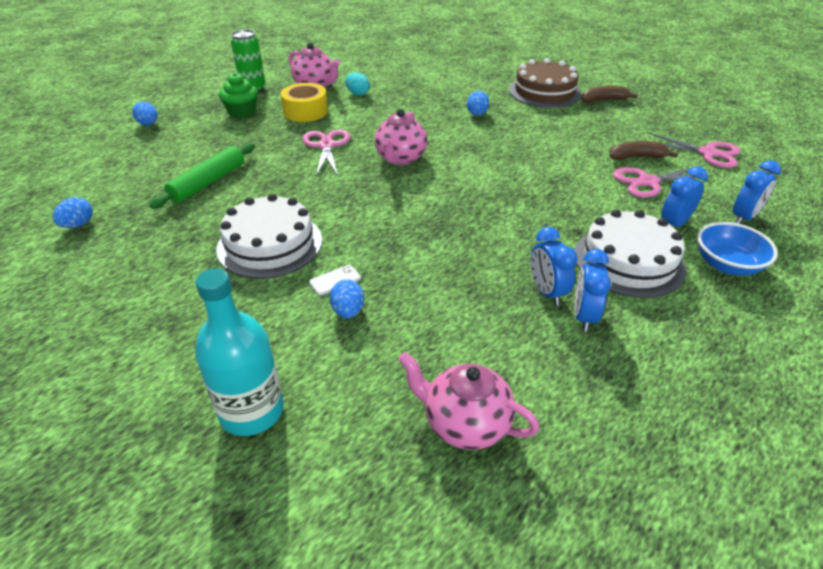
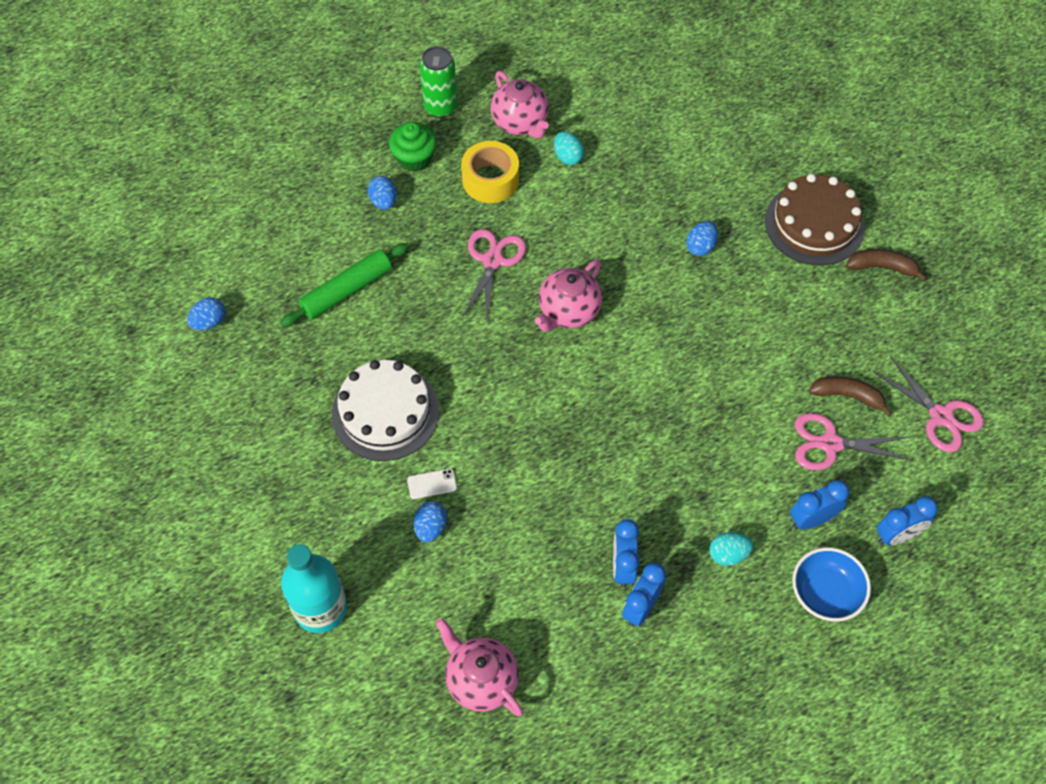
camera: 20 degrees right, 20 degrees up
(148, 124) = (302, 154): blue egg -> blue egg (383, 201)
(628, 261) = (728, 554): white cake -> turquoise egg

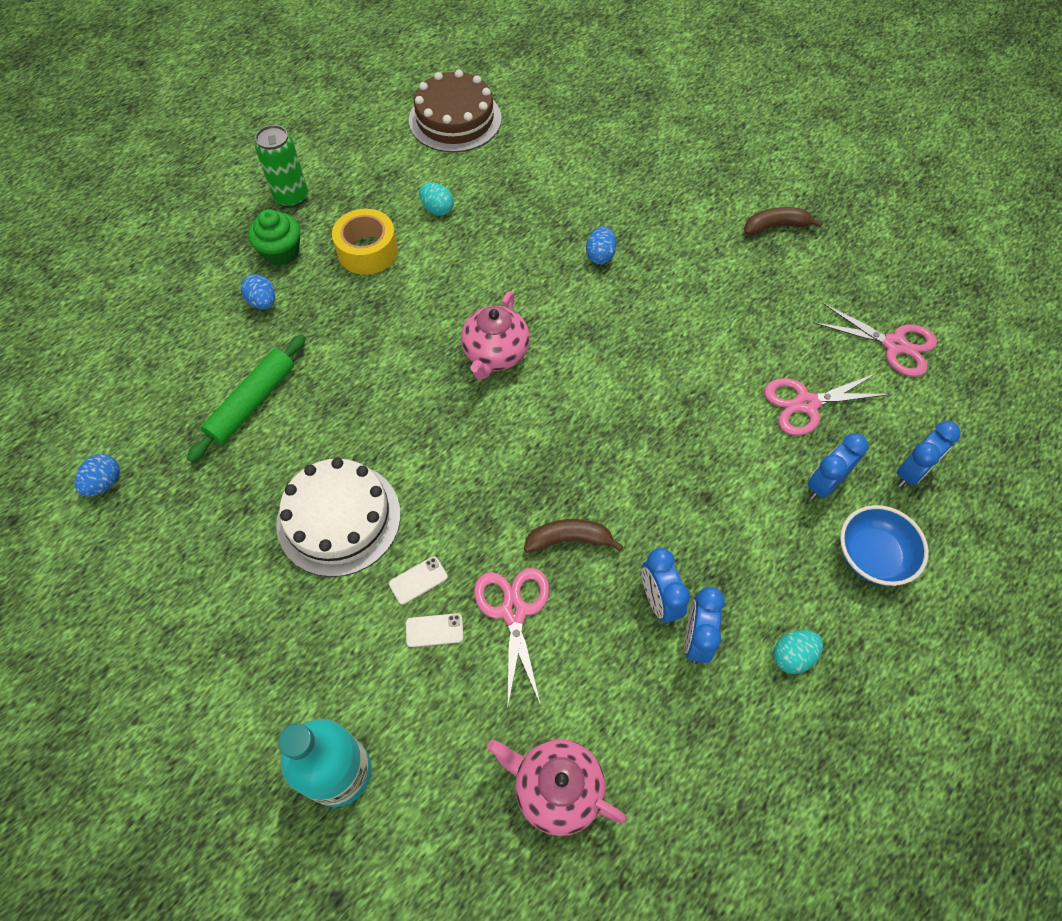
camera: 20 degrees left, 0 degrees up
(430, 528) = (434, 630): blue egg -> white phone
(492, 261) = (399, 327): pink scissors -> pink scissors (513, 611)
(520, 122) = (378, 190): pink teapot -> none
(728, 554) = (759, 549): turquoise egg -> turquoise egg (792, 656)
(814, 224) = (696, 205): brown cake -> brown cake (455, 119)
(848, 396) = (801, 353): brown banana -> brown banana (569, 540)

